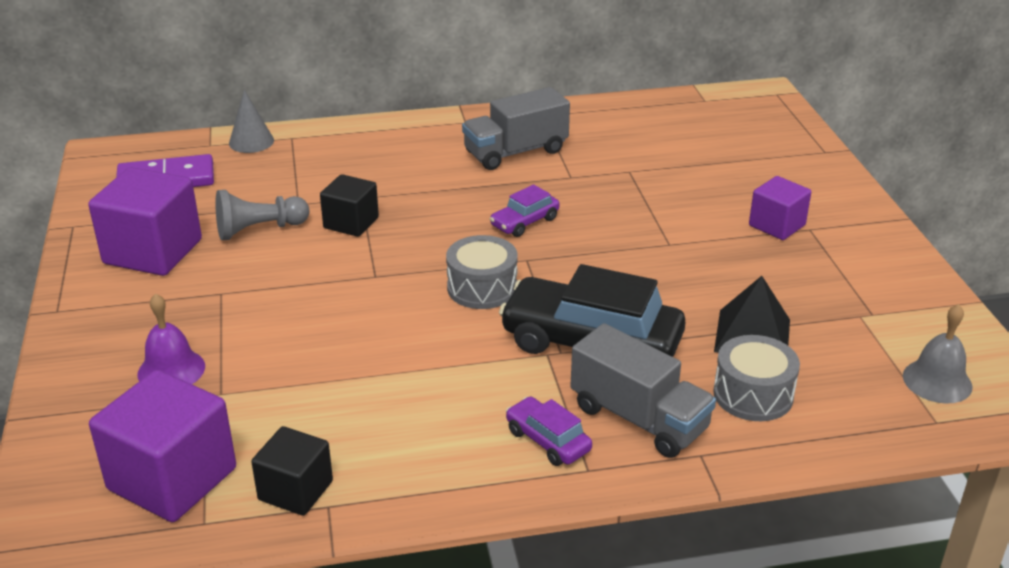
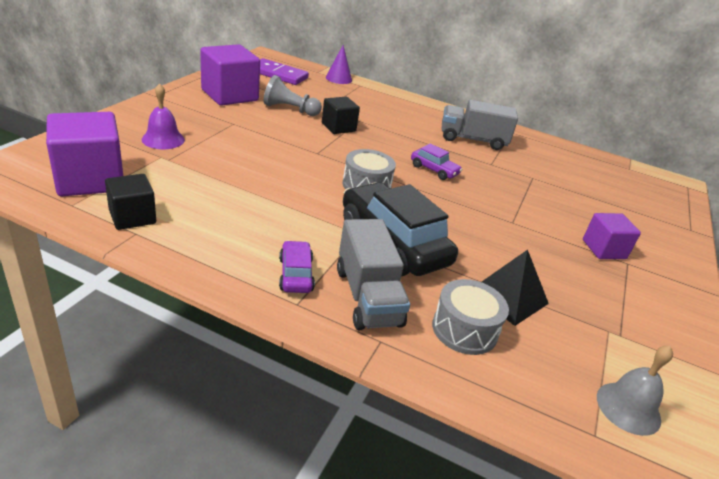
camera: 30 degrees right, 0 degrees up
(251, 142) = (338, 78): grey cone -> purple cone
(524, 222) = (434, 170): purple car -> purple car turned 135 degrees counterclockwise

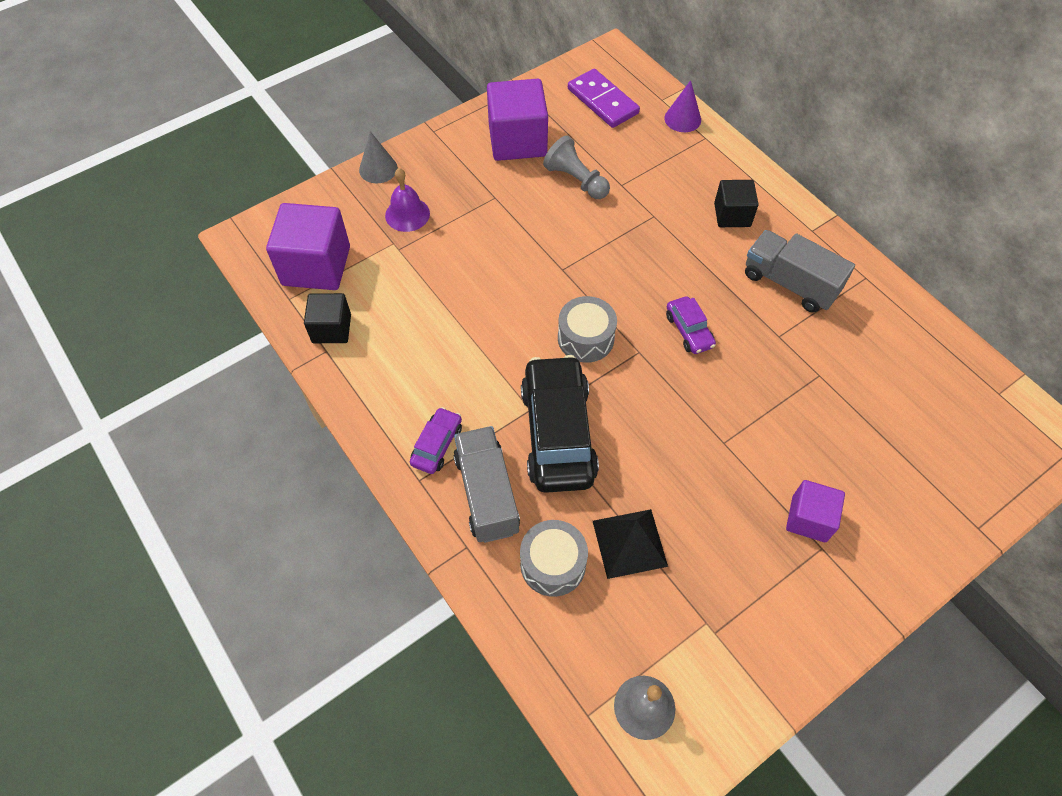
camera: 35 degrees right, 25 degrees up
(118, 118) = (378, 169): none -> grey cone
(338, 127) = (617, 226): black cube -> black cube (732, 215)
(368, 296) = (487, 494): grey truck -> grey truck turned 150 degrees clockwise

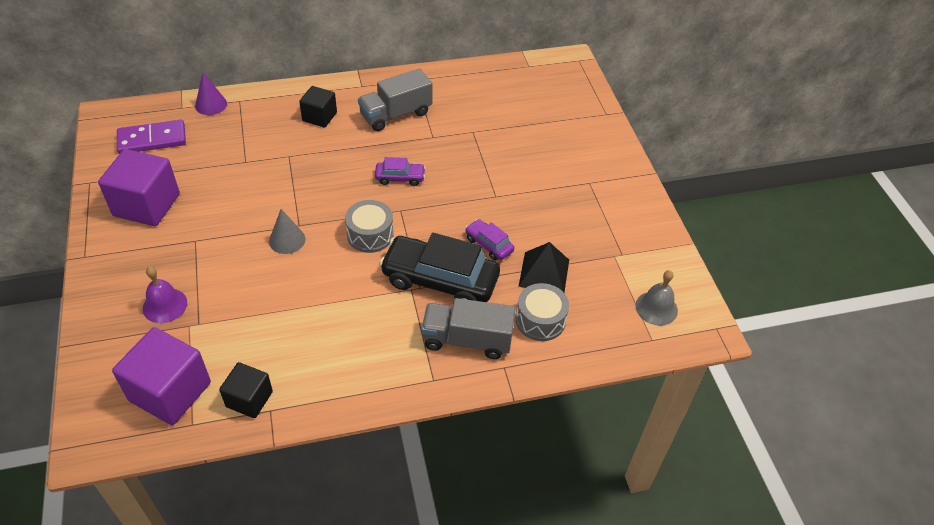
camera: 70 degrees left, 10 degrees down
(378, 169) = (93, 310): grey cone -> grey cone (287, 240)
(437, 445) = (409, 358): purple car -> purple car (489, 244)
(576, 180) = (219, 185): grey pawn -> none
(809, 519) = (568, 180): purple cube -> none

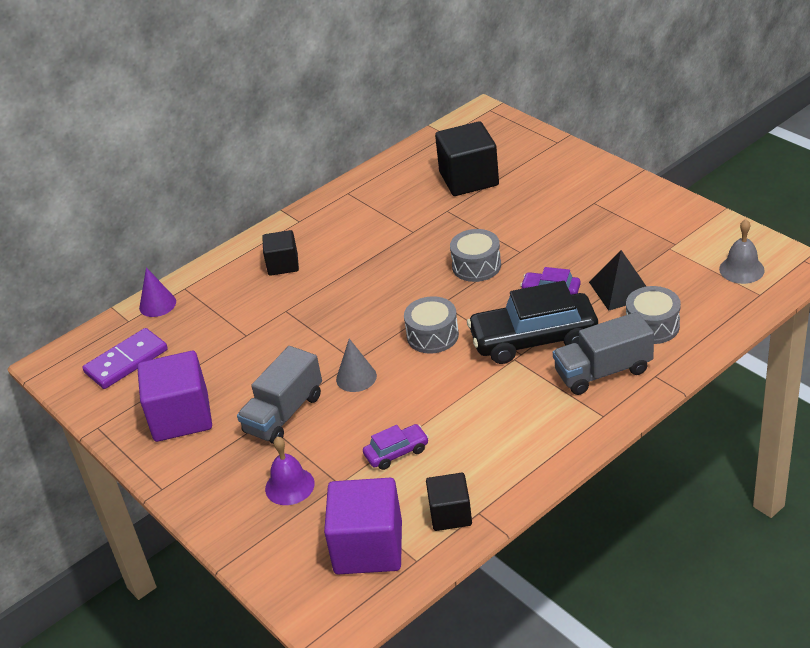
camera: 20 degrees left, 10 degrees down
(396, 114) = (358, 229): grey truck -> grey truck (284, 414)
(400, 178) = (415, 278): purple car -> purple car (396, 452)
(453, 191) = (476, 266): none -> grey drum
(512, 112) = (469, 179): none -> black cube

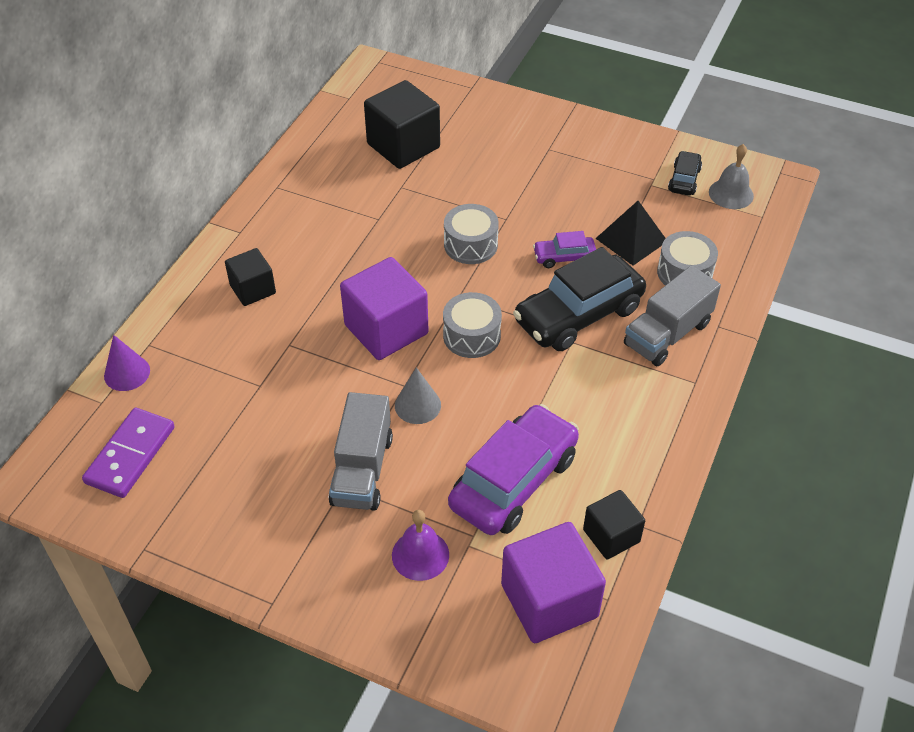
camera: 30 degrees left, 10 degrees up
(181, 417) = (242, 507): purple cube -> purple cube (386, 329)
(396, 452) = (513, 481): purple car -> purple car, size x2.09
(703, 249) = (684, 180): none -> black car

